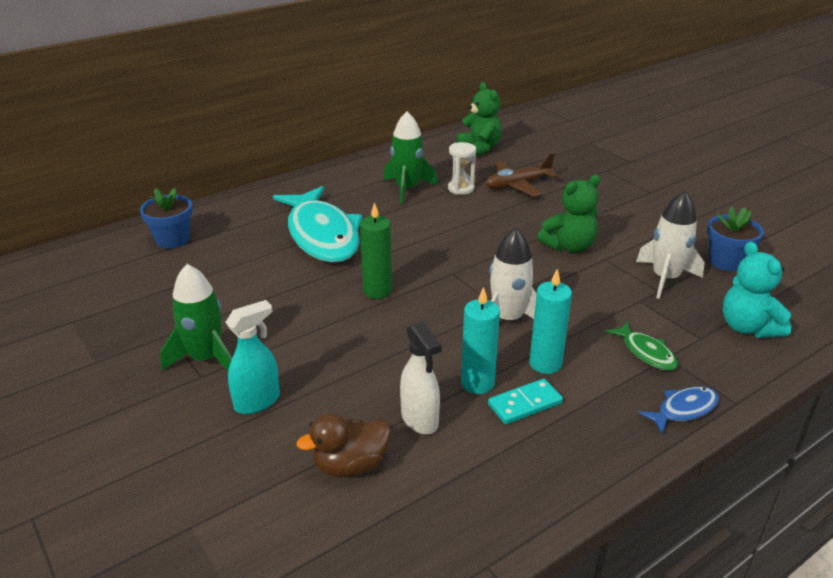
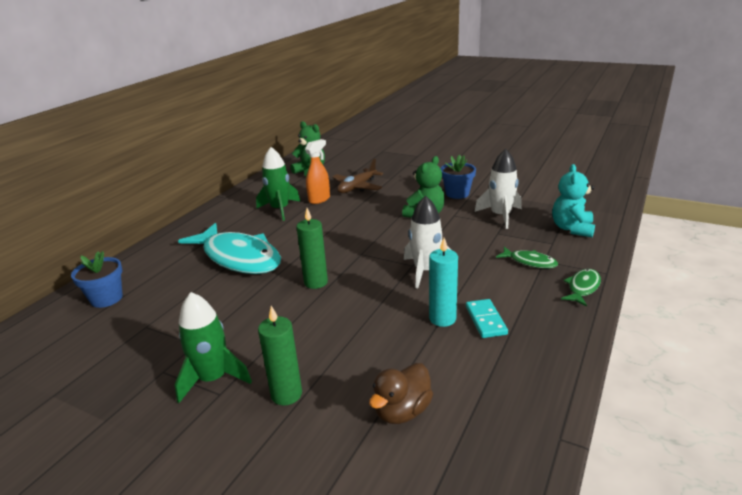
camera: 25 degrees left, 5 degrees down
(257, 401) = (286, 394): turquoise spray bottle -> green candle
(420, 420) = (424, 358): white spray bottle -> none
(461, 189) = (319, 199): white hourglass -> orange spray bottle
(525, 404) = (486, 320): turquoise domino -> turquoise domino turned 45 degrees counterclockwise
(545, 364) = (475, 290): turquoise candle -> none
(684, 410) = (582, 288): blue fish -> green fish
(726, 261) = (526, 196): blue flower pot -> blue flower pot (457, 193)
(748, 327) = (572, 229): turquoise teddy bear -> turquoise teddy bear turned 60 degrees clockwise

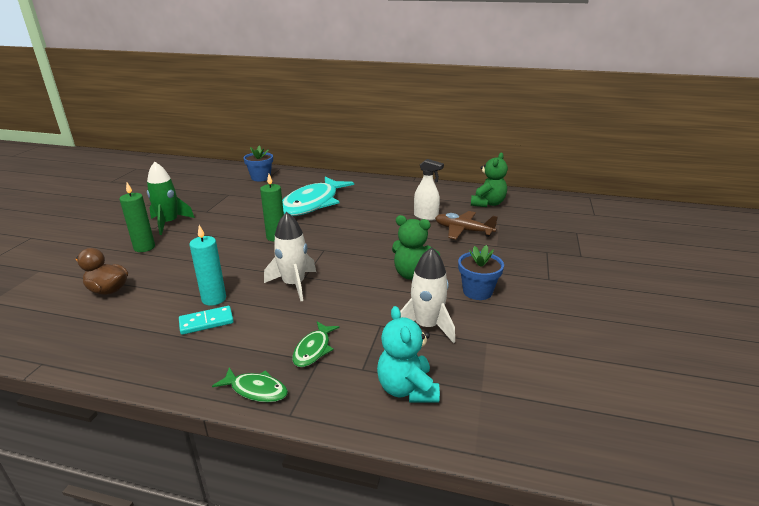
camera: 75 degrees right, 0 degrees up
(280, 209) = (398, 204): green rocket -> none
(319, 199) = (426, 217): orange spray bottle -> white spray bottle
(572, 229) = (407, 389): turquoise teddy bear -> turquoise teddy bear turned 105 degrees counterclockwise

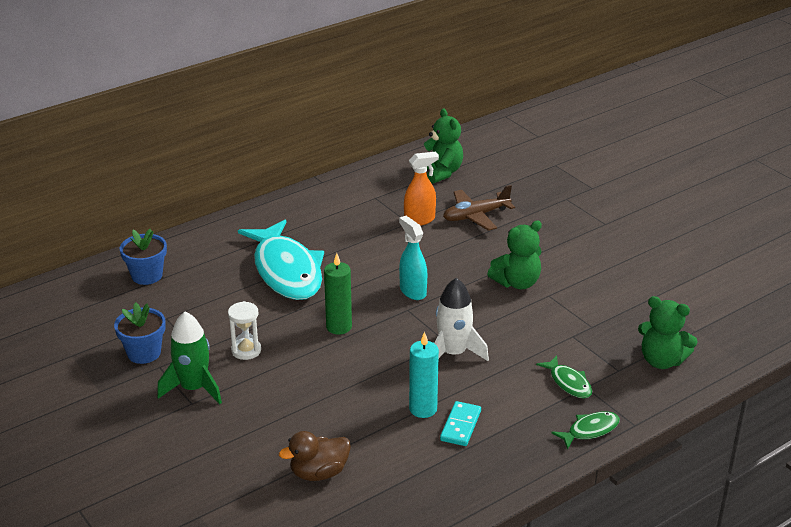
camera: 50 degrees left, 5 degrees up
(144, 247) = (241, 424): green candle -> none
(220, 222) = (246, 350): none -> white hourglass
(346, 244) = (412, 291): none -> turquoise spray bottle
(407, 389) = (661, 361): turquoise teddy bear -> green teddy bear
(426, 217) = (420, 220): white spray bottle -> orange spray bottle
(426, 326) = (599, 315): white rocket -> none
(477, 291) = (582, 266): blue flower pot -> blue flower pot (144, 353)

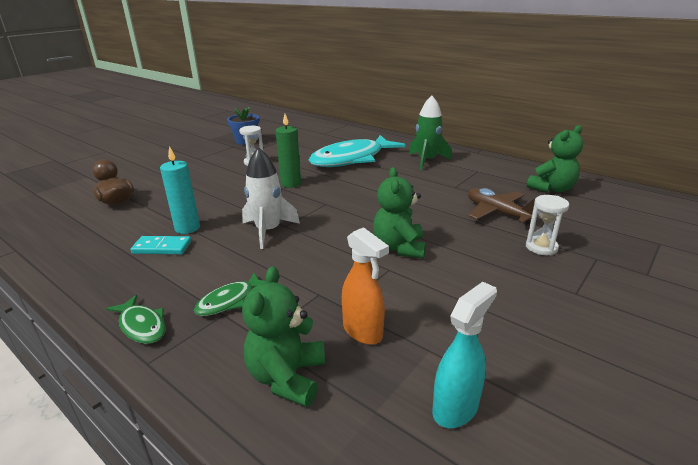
camera: 75 degrees right, 5 degrees down
(147, 275) = (323, 130): blue flower pot -> none
(193, 388) = (212, 156): green rocket -> green rocket (426, 161)
(412, 291) = (352, 202): turquoise spray bottle -> turquoise spray bottle (455, 408)
(420, 220) = (463, 190): orange spray bottle -> orange spray bottle (363, 331)
(517, 283) = (399, 248): green teddy bear -> green teddy bear turned 45 degrees clockwise
(542, 215) = (541, 247): none -> white hourglass

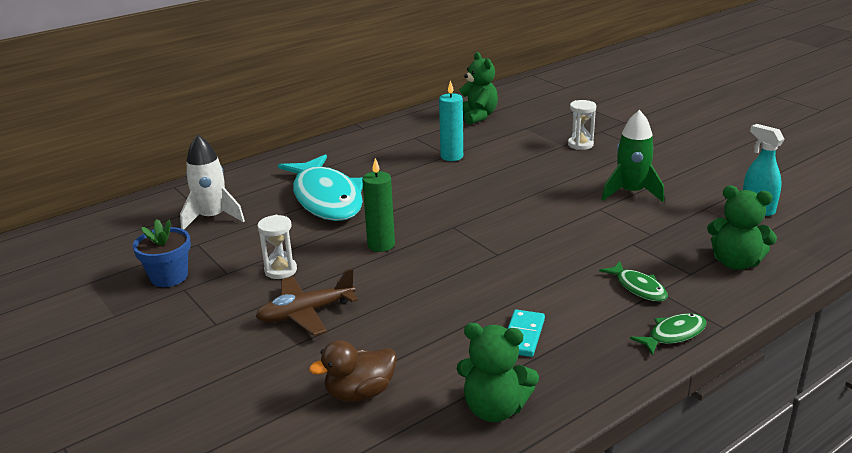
camera: 75 degrees left, 0 degrees up
(187, 228) = (478, 320): turquoise candle -> turquoise candle (451, 156)
(268, 231) = (506, 264): white rocket -> white rocket (212, 217)
(363, 331) = (684, 229): orange spray bottle -> none
(399, 248) = (565, 199): green teddy bear -> green teddy bear (494, 409)
(426, 161) = (367, 156): green rocket -> green rocket (631, 192)
(497, 213) = (514, 147): brown plane -> brown plane (306, 313)

